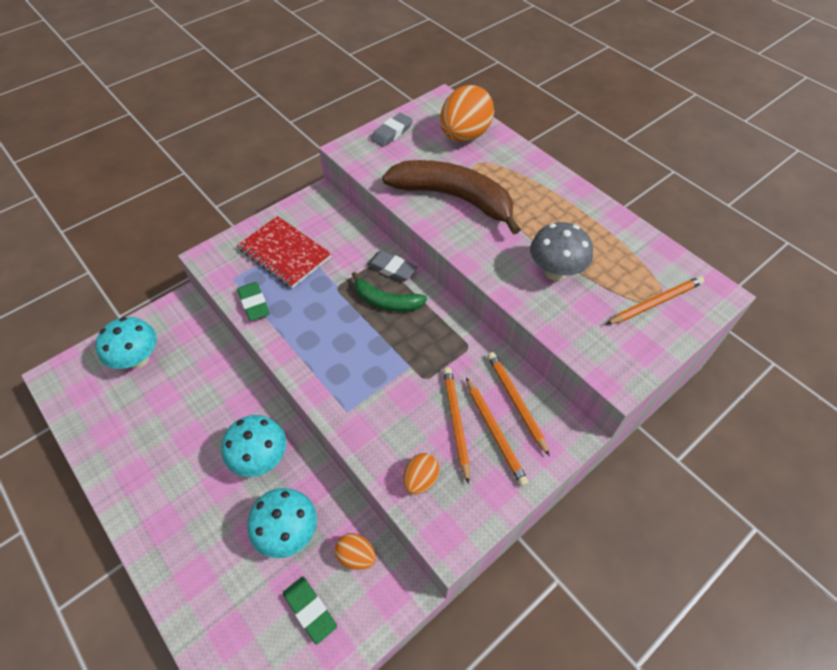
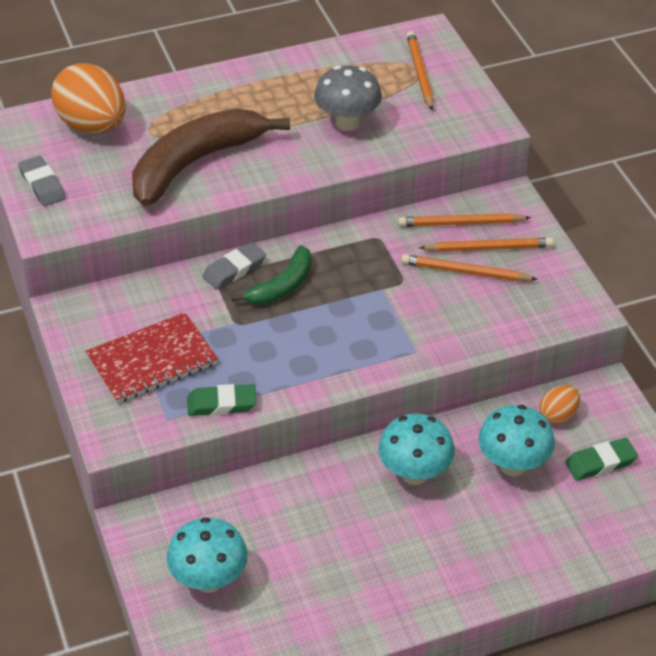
camera: 70 degrees left, 10 degrees down
(420, 479) = (518, 314): orange egg -> none

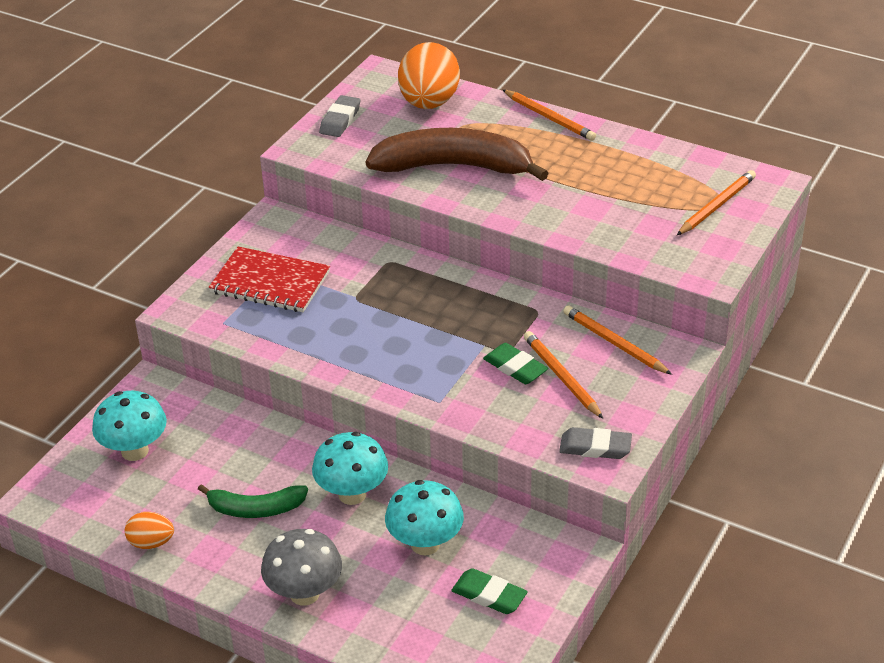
camera: 50 degrees right, 5 degrees down
(222, 404) = (267, 339): green eraser -> green eraser (515, 367)
(234, 269) = (408, 264): grey eraser -> grey eraser (595, 447)
(282, 286) = (422, 296): green banana -> green banana (256, 509)
(347, 123) = (602, 206): grey mushroom -> grey mushroom (304, 593)
(489, 248) = (606, 374): orange pencil -> orange pencil (549, 118)
(558, 415) = (511, 539): orange egg -> orange egg (151, 543)

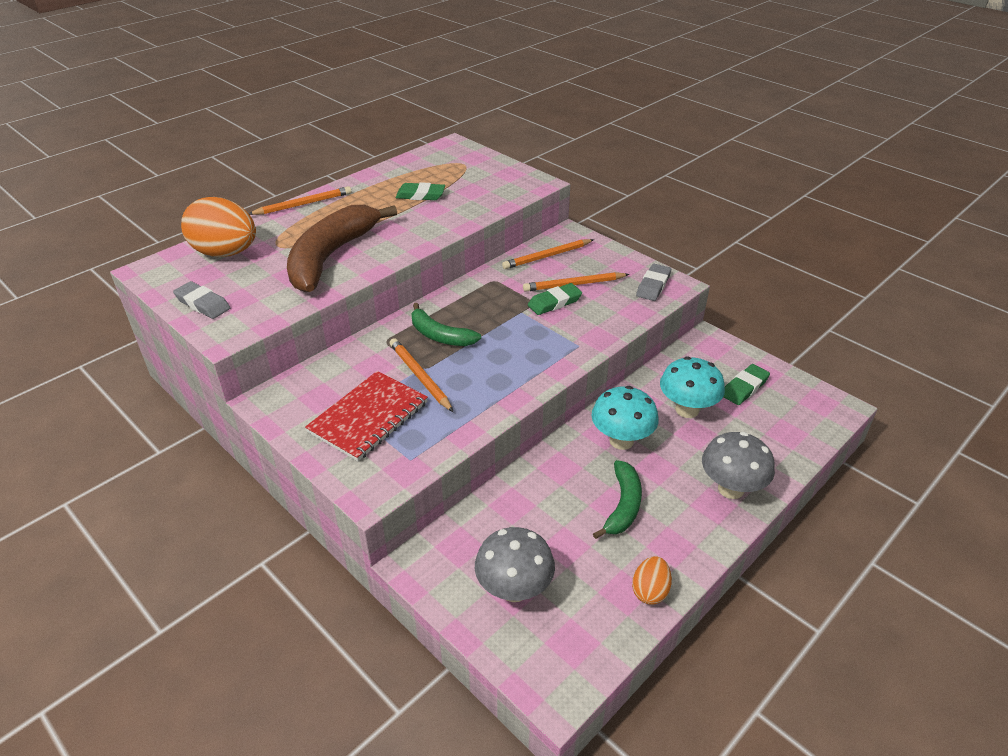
camera: 75 degrees left, 0 degrees up
(135, 451) = (514, 589): turquoise mushroom -> grey mushroom
(413, 295) = (440, 335): none -> green banana
(619, 190) = (420, 195): none -> green eraser
(716, 206) = (465, 166): orange pencil -> orange pencil (420, 376)

